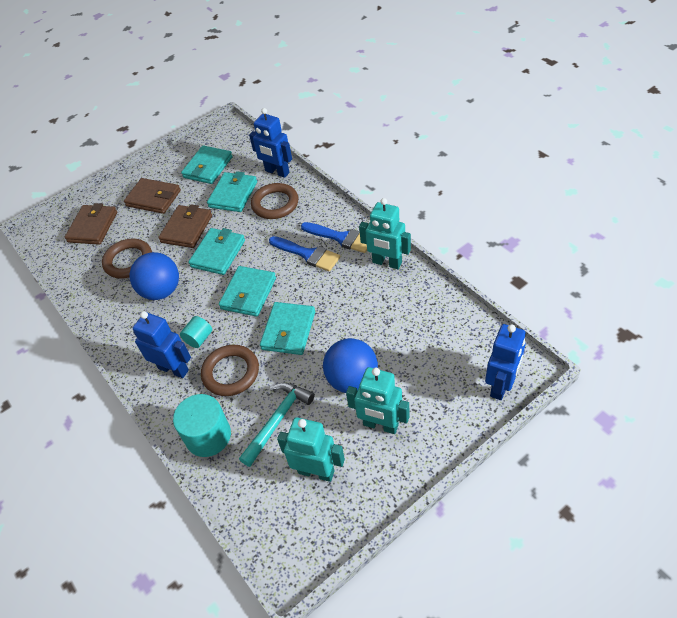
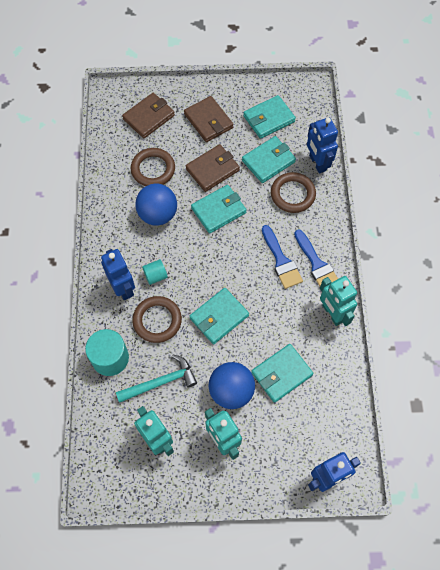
camera: 30 degrees right, 15 degrees up
(248, 293) = (214, 263): turquoise wallet -> turquoise wallet (281, 374)

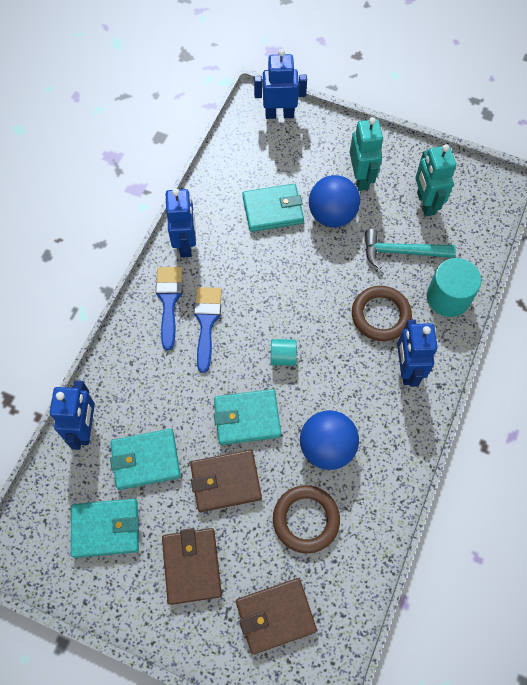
camera: 155 degrees left, 0 degrees up
(155, 276) = (362, 367): turquoise cylinder -> turquoise cylinder (283, 357)
(219, 317) = (309, 291): turquoise wallet -> none
(292, 194) = (143, 399): brown ring -> none
(332, 313) = (186, 244): turquoise robot -> blue robot

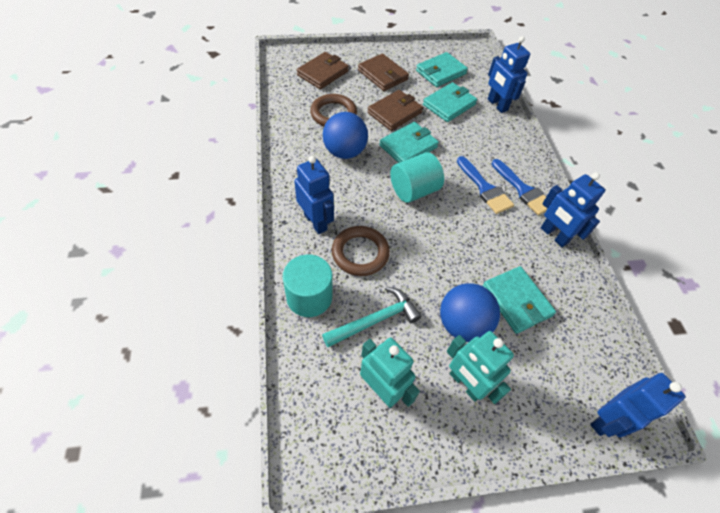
camera: 145 degrees right, 10 degrees down
(273, 210) = (516, 301): turquoise wallet -> turquoise wallet turned 75 degrees counterclockwise
(283, 357) = (413, 190): turquoise cylinder -> turquoise cylinder, size x1.78

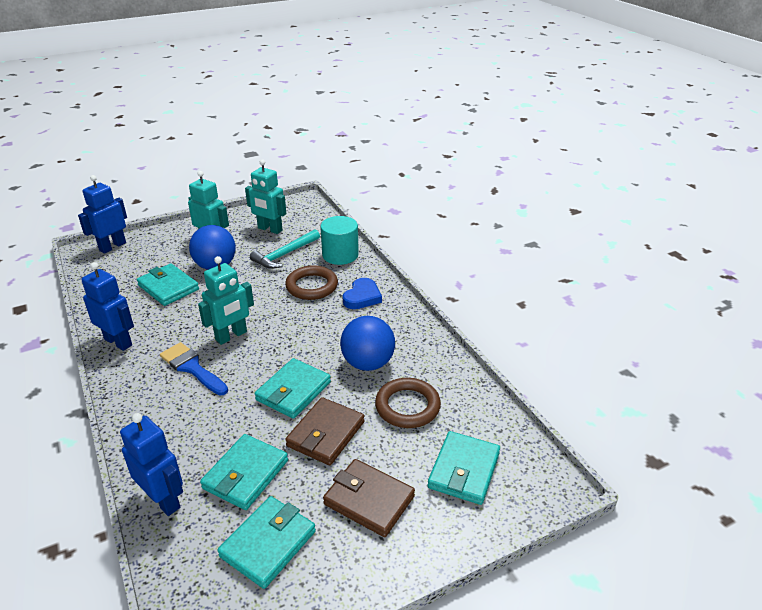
camera: 165 degrees right, 20 degrees down
(316, 222) = (362, 297): blue robot -> blue heart
(323, 73) = (464, 470): brown wallet -> turquoise wallet
(413, 190) = (275, 345): turquoise cylinder -> none
(450, 211) = (231, 336): none -> turquoise robot
(523, 190) = (144, 378): blue brush -> none

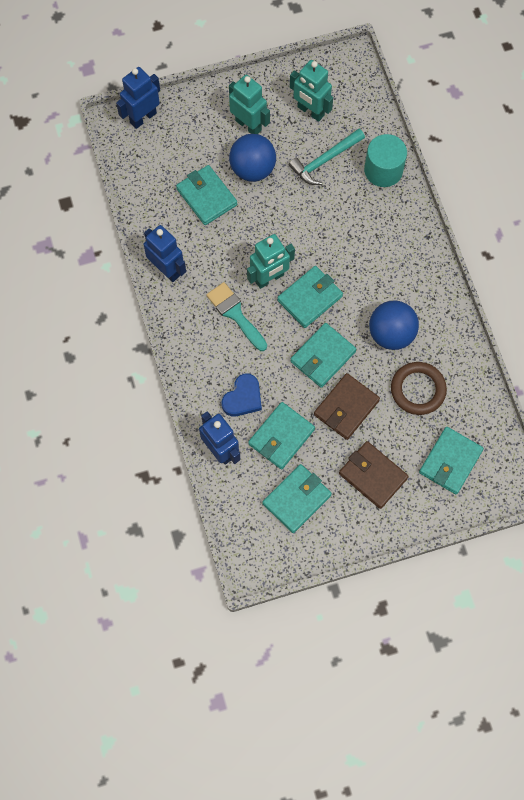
camera: 10 degrees right, 35 degrees up
(192, 368) = (235, 314): blue brush -> turquoise brush
(275, 346) = (310, 298): none -> turquoise wallet
(312, 286) = (349, 217): brown ring -> none
(362, 297) = (398, 242): blue heart -> blue heart (243, 398)

